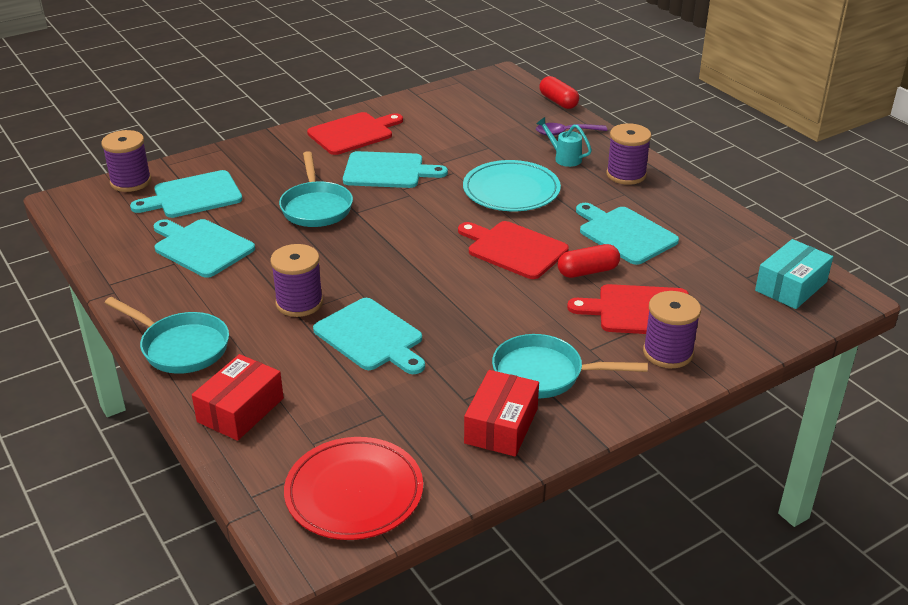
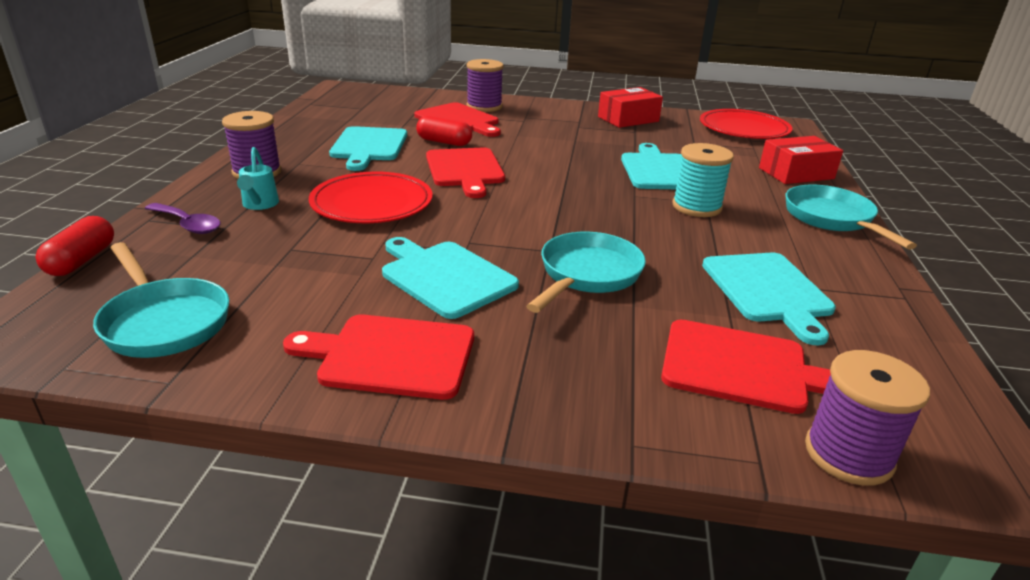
camera: 140 degrees left, 5 degrees down
(193, 196) = (742, 367): turquoise cutting board -> red cutting board
(299, 303) = (696, 207): purple spool -> turquoise spool
(511, 190) = (372, 203): turquoise plate -> red plate
(544, 374) = (569, 123): turquoise pan -> turquoise pan (164, 321)
(791, 286) = (352, 98): turquoise box -> none

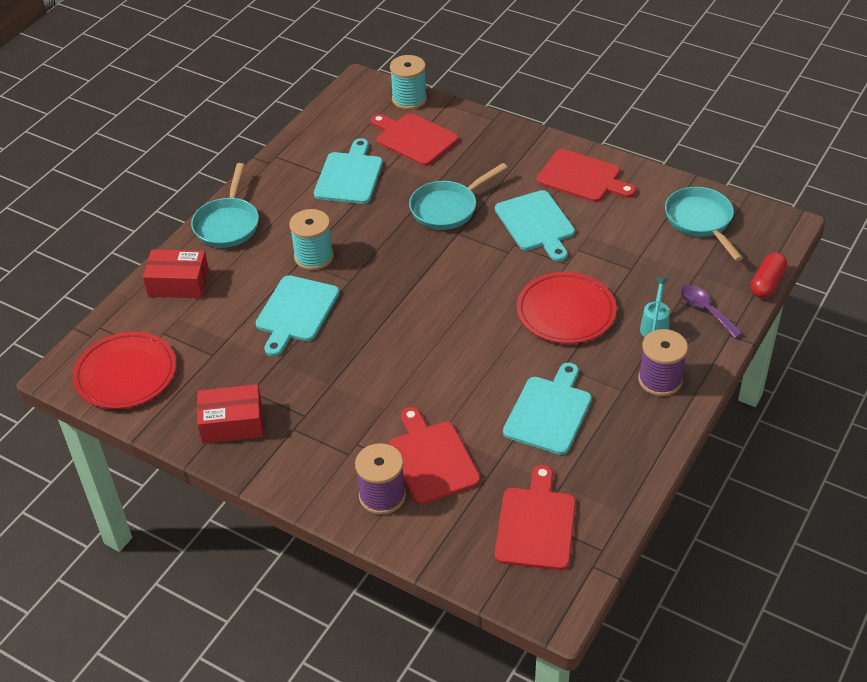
camera: 155 degrees left, 15 degrees up
(444, 142) = (469, 406): red capsule -> none
(465, 170) = (470, 347): red cutting board -> red cutting board (536, 524)
(848, 454) = (409, 99): purple spool -> turquoise spool

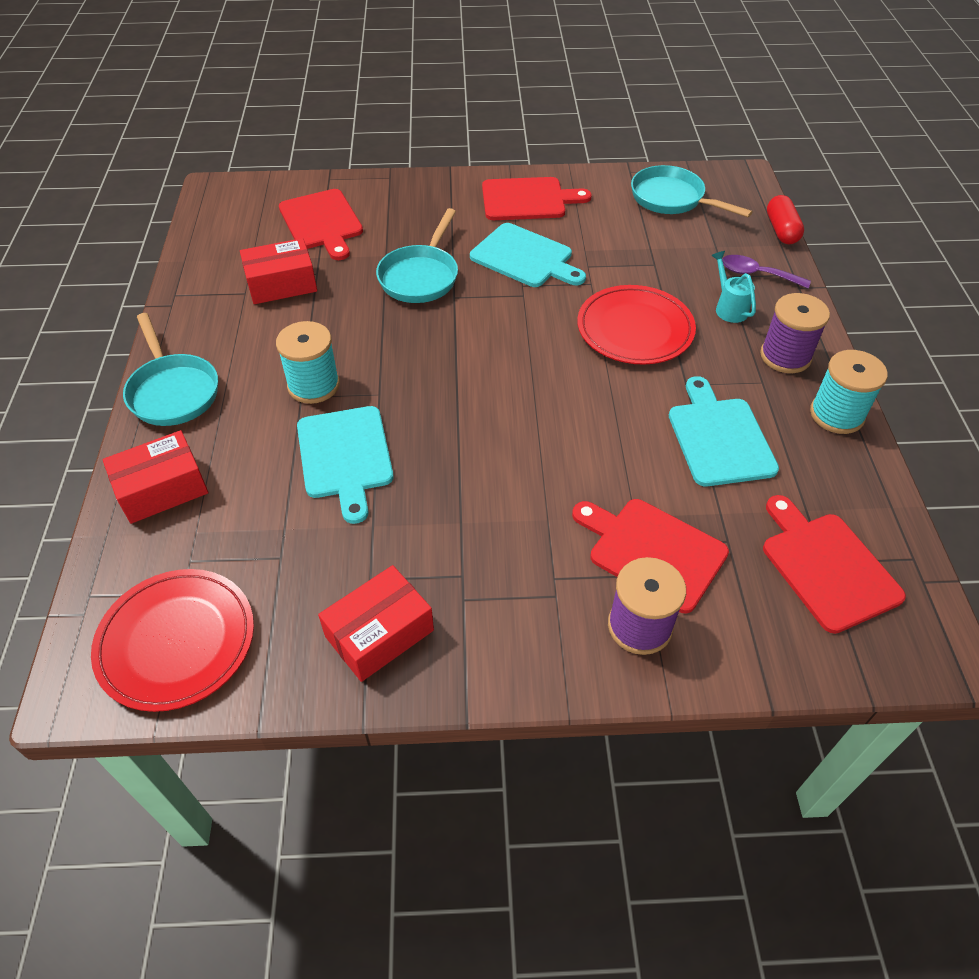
camera: 35 degrees left, 5 degrees up
(349, 176) = (281, 284): turquoise cutting board -> red box
(409, 99) = (283, 187): turquoise spool -> turquoise spool (836, 414)
(414, 138) = (322, 222): red cutting board -> red cutting board turned 120 degrees counterclockwise

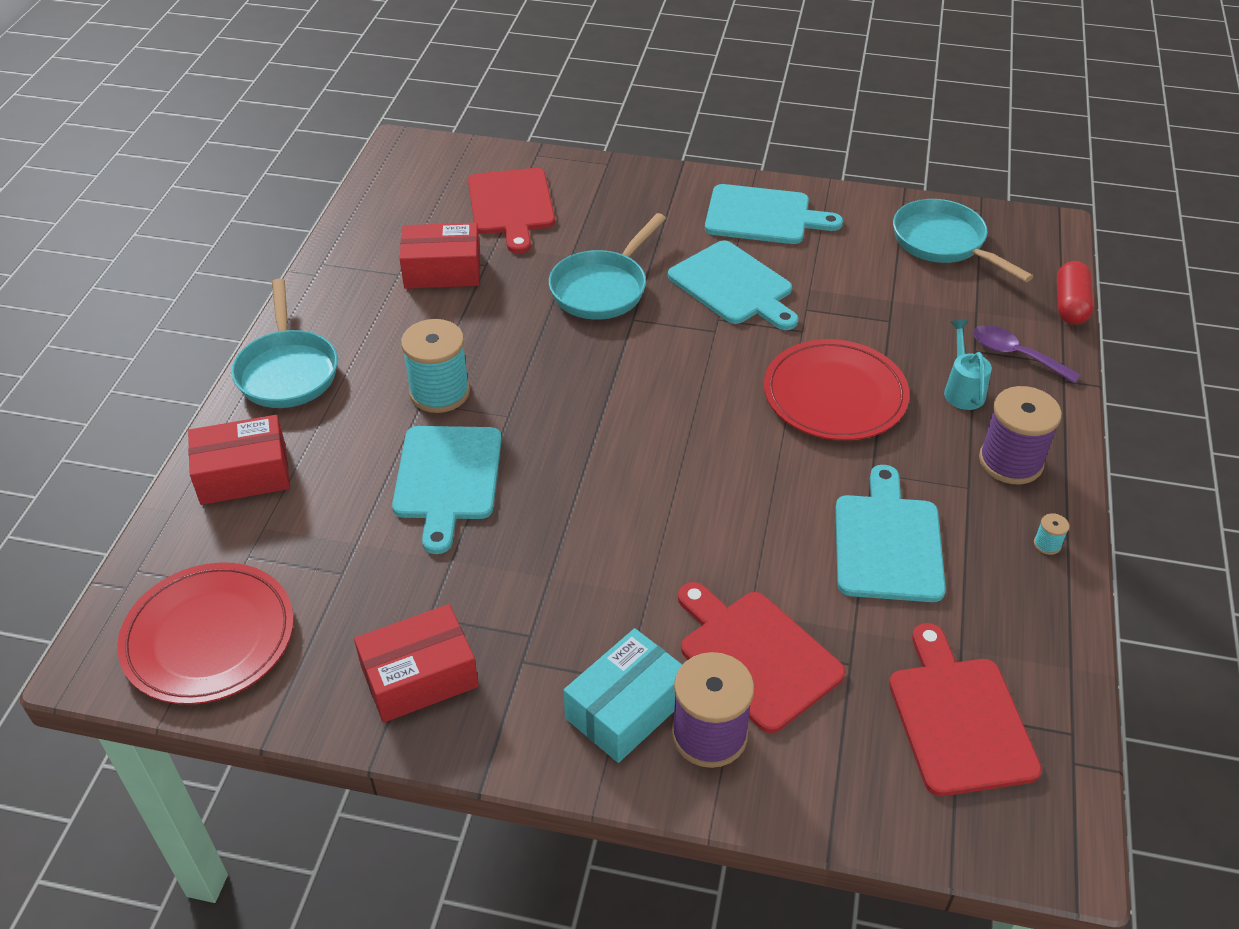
camera: 15 degrees right, 5 degrees down
(528, 199) = (763, 216): red cutting board -> turquoise cutting board
(564, 620) = (626, 708): none -> turquoise box
(836, 414) = (1047, 544): turquoise spool -> turquoise spool, size x0.41

